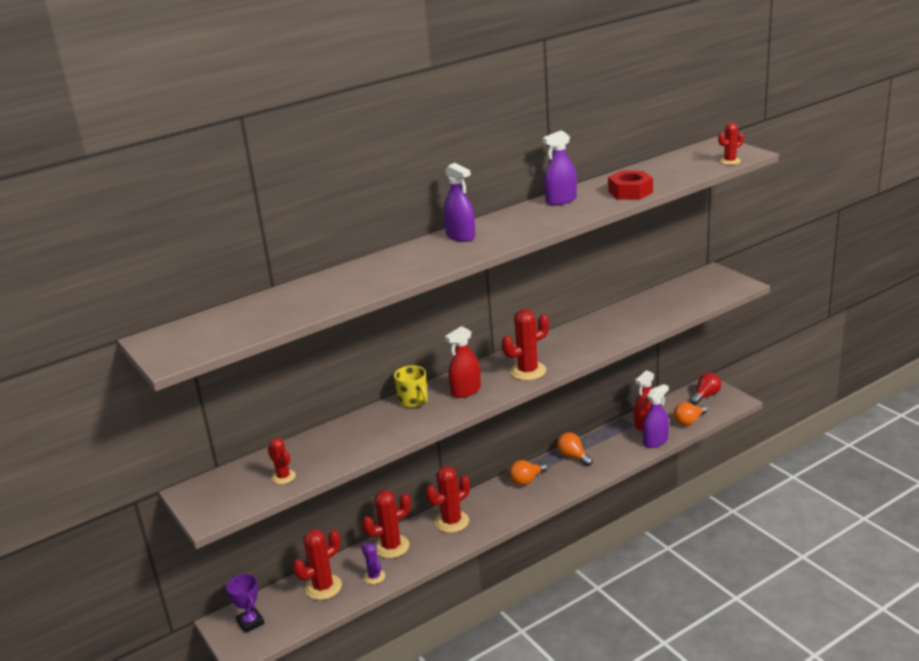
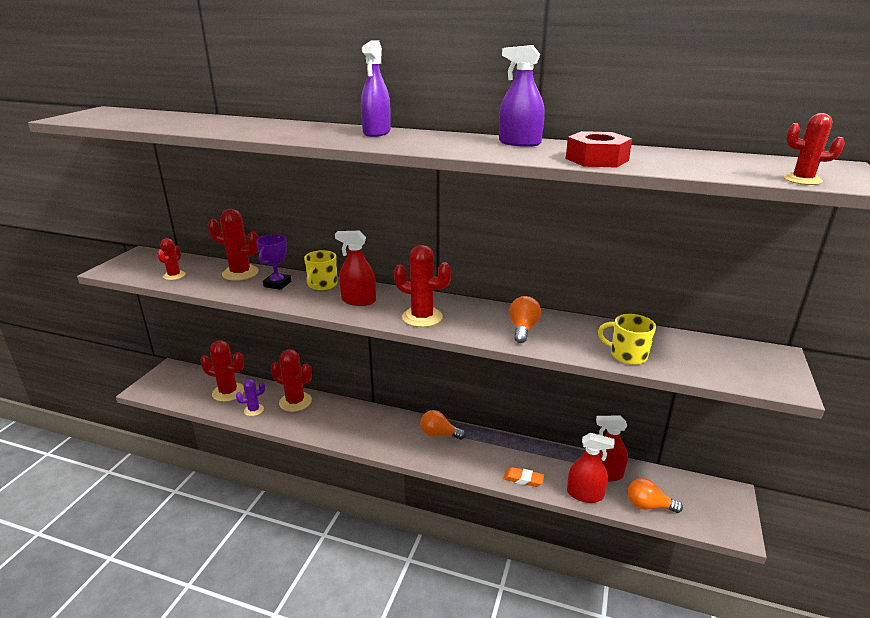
camera: 50 degrees right, 0 degrees up
(250, 622) = (174, 379): purple trophy -> purple trophy (277, 284)
(374, 576) = (254, 410): purple cactus -> purple cactus turned 45 degrees clockwise
(451, 522) = (348, 418): red cactus -> red cactus (240, 273)
(573, 457) = (500, 447): orange light bulb -> orange light bulb (523, 329)
(616, 461) = (523, 479): none -> orange eraser
(655, 441) = (585, 494): purple spray bottle -> red spray bottle
(663, 316) = (627, 355): none -> yellow mug
(706, 396) = (710, 499): red light bulb -> none

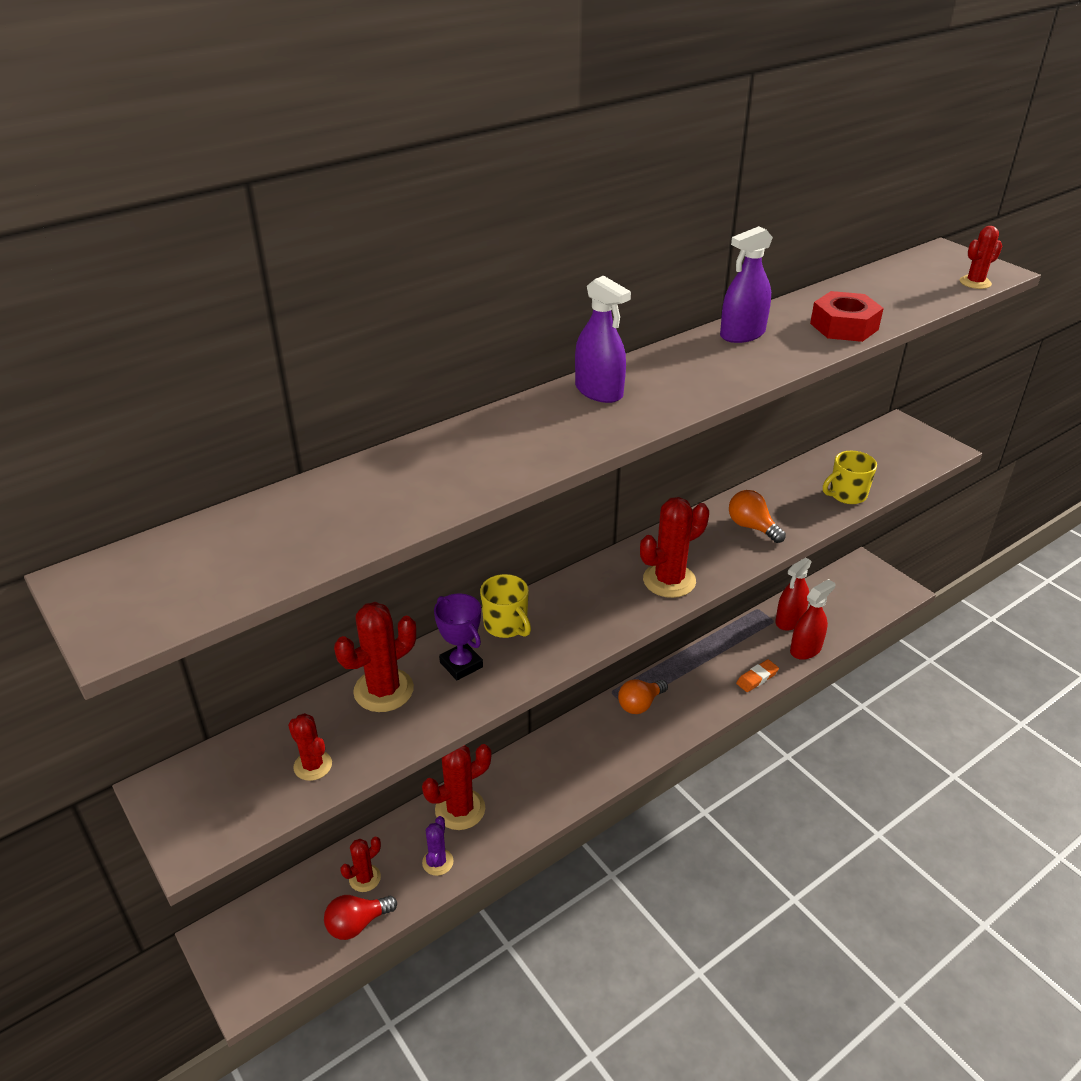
camera: 55 degrees left, 10 degrees up
(198, 402) = (357, 924): none -> red light bulb
(228, 392) = (365, 878): red cactus -> red cactus, size x0.59
(358, 300) = (582, 611): red spray bottle -> none
(648, 506) = (845, 619): orange light bulb -> none

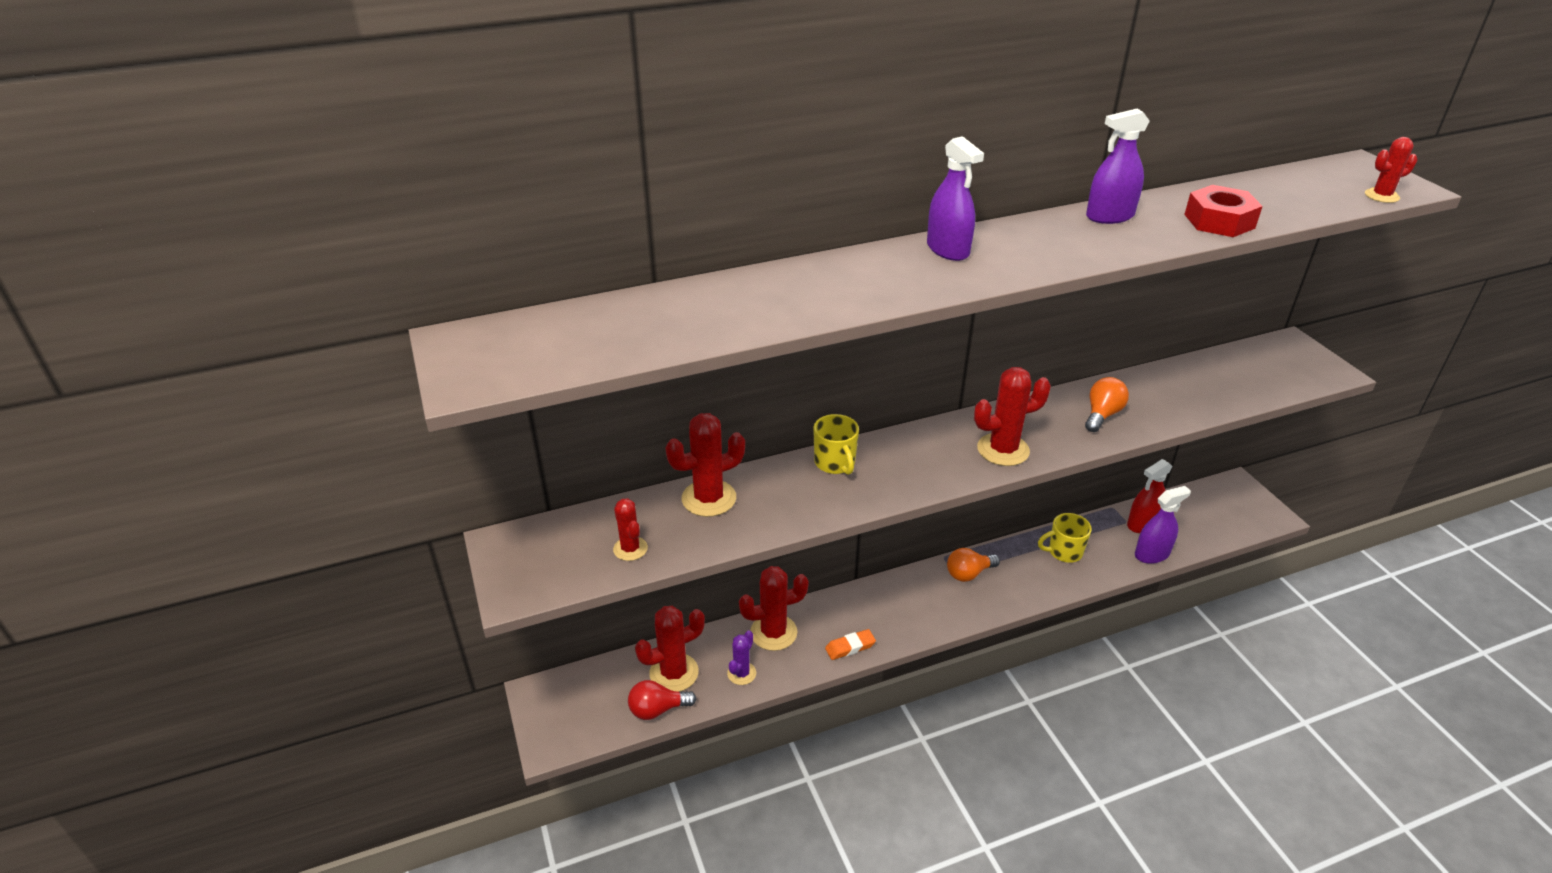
camera: 15 degrees right, 0 degrees up
(365, 878) = (674, 673): red cactus -> red cactus, size x1.69
(461, 665) = (784, 489): purple trophy -> none
(752, 527) = (1102, 415): orange light bulb -> orange light bulb turned 60 degrees clockwise
(757, 678) = (1093, 572): orange eraser -> orange eraser (850, 647)
(805, 649) = (1152, 554): red spray bottle -> purple spray bottle
(846, 495) = (1211, 400): yellow mug -> yellow mug (1064, 552)

